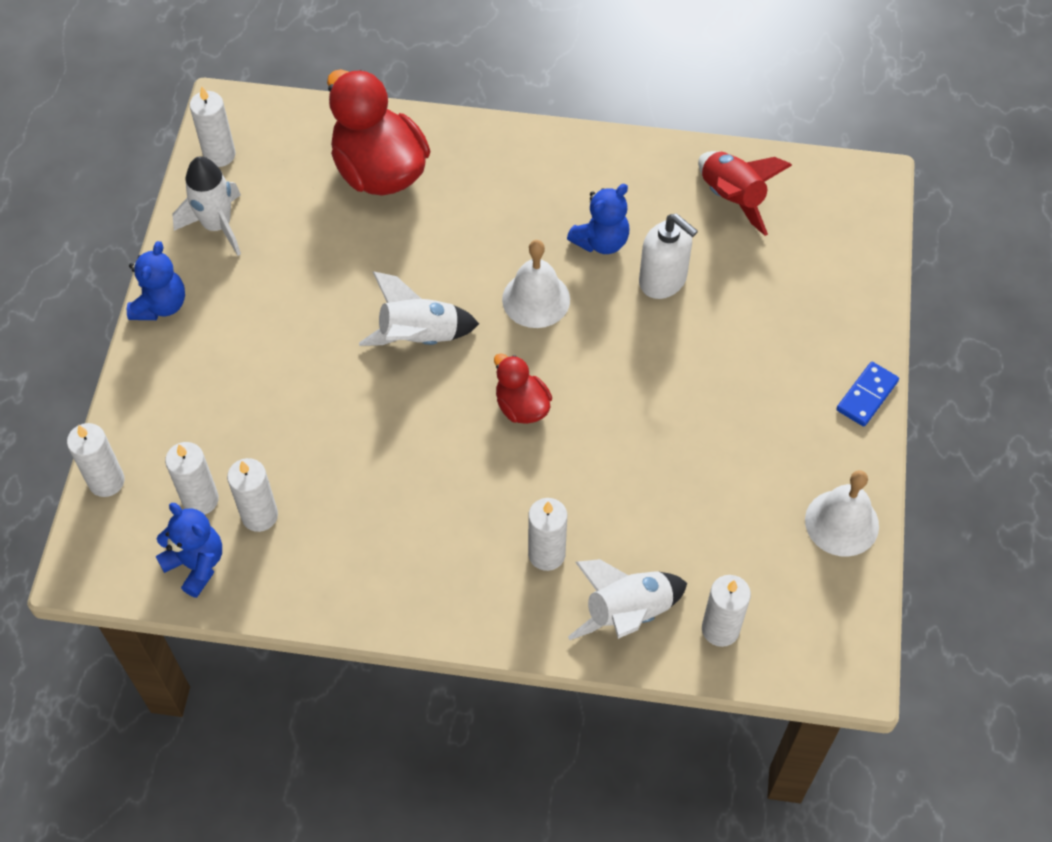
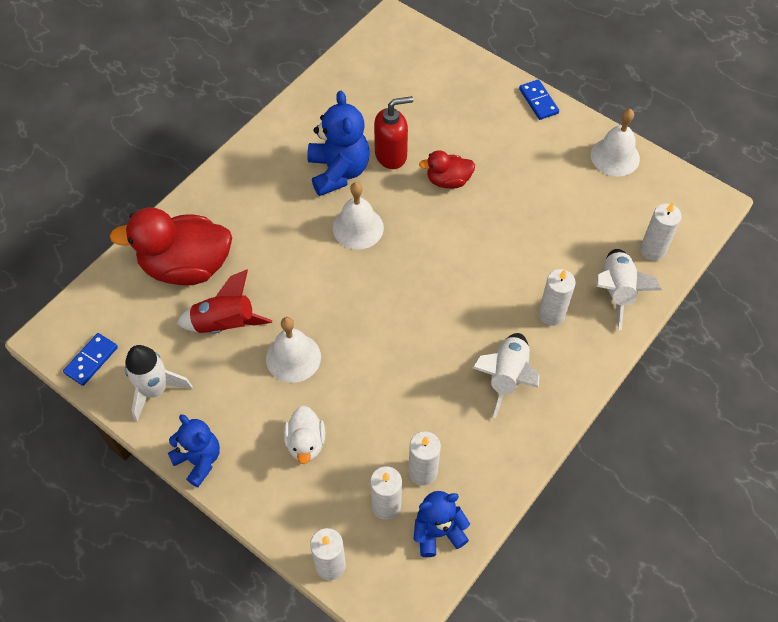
camera: 60 degrees left, 0 degrees up
(219, 155) = (91, 360): white candle -> blue domino
(232, 388) = (305, 443): none -> white duck
(328, 324) = (293, 357): none -> white bell
(419, 337) = (341, 307): white rocket -> white rocket (506, 377)
(522, 406) = (435, 275): red duck -> red duck (448, 180)
(601, 241) = (338, 171): blue teddy bear -> blue teddy bear, size x1.50
(663, 280) = (391, 155): white soap dispenser -> red soap dispenser
(732, 198) = (355, 91): red rocket -> red rocket (225, 324)

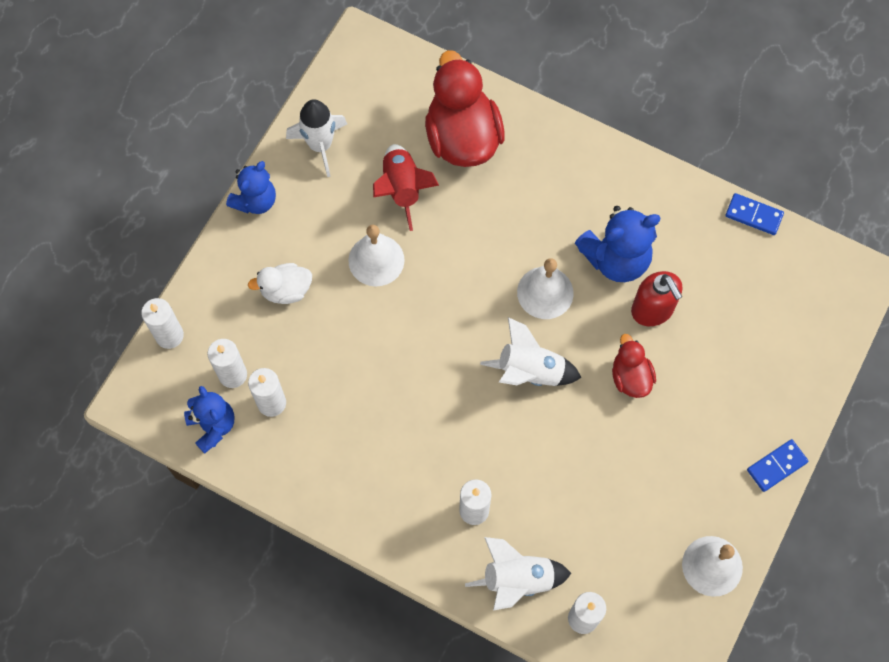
camera: 80 degrees right, 10 degrees up
(91, 360) = (342, 82): blue domino -> blue domino (754, 215)
(506, 377) = (389, 471): white rocket -> white rocket (530, 371)

